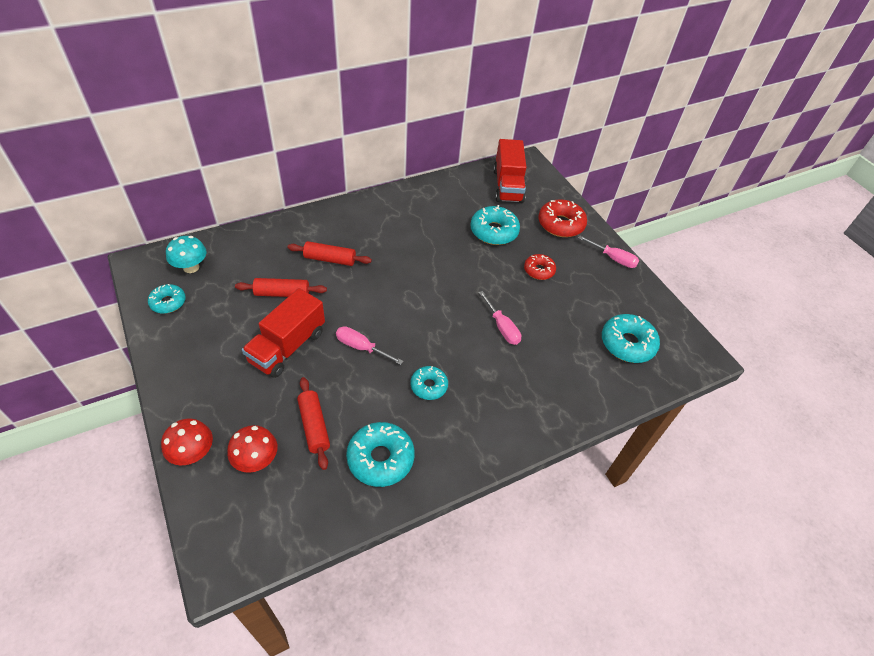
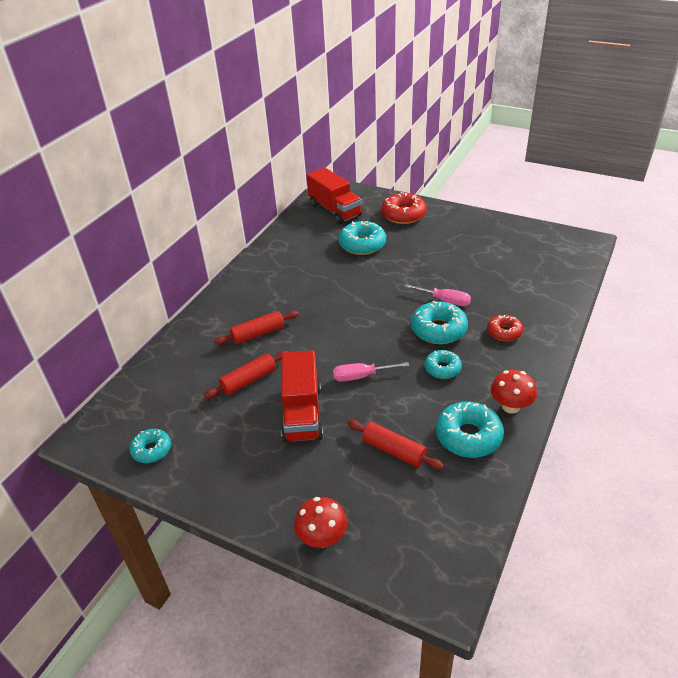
camera: 30 degrees left, 10 degrees down
(191, 267) = (139, 411): turquoise mushroom -> none
(256, 460) = (379, 504): red mushroom -> red mushroom (510, 406)
(539, 270) = (425, 251): red donut -> red donut (504, 332)
(613, 258) = (463, 217): pink screwdriver -> none
(627, 343) = (535, 261): turquoise donut -> turquoise donut (438, 330)

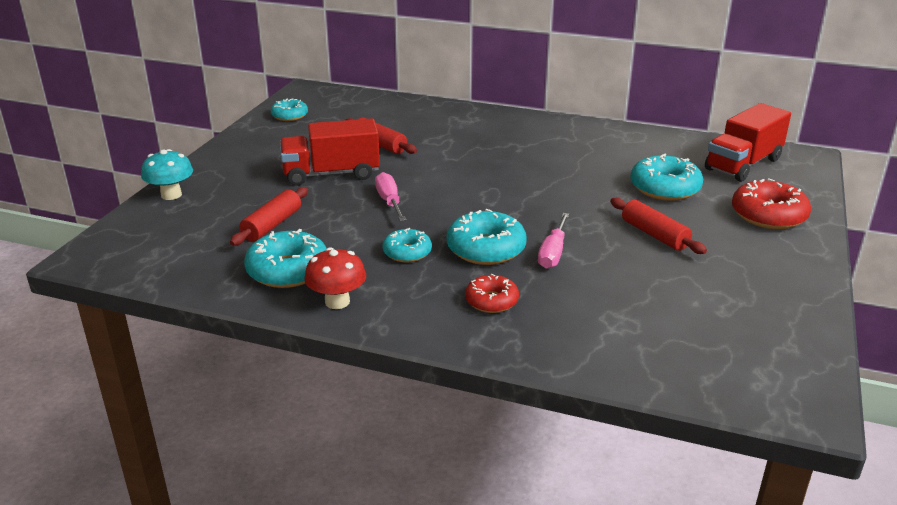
camera: 80 degrees right, 10 degrees down
(258, 334) = (455, 142): red rolling pin -> red rolling pin (654, 235)
(322, 538) = (171, 195): red mushroom -> turquoise mushroom

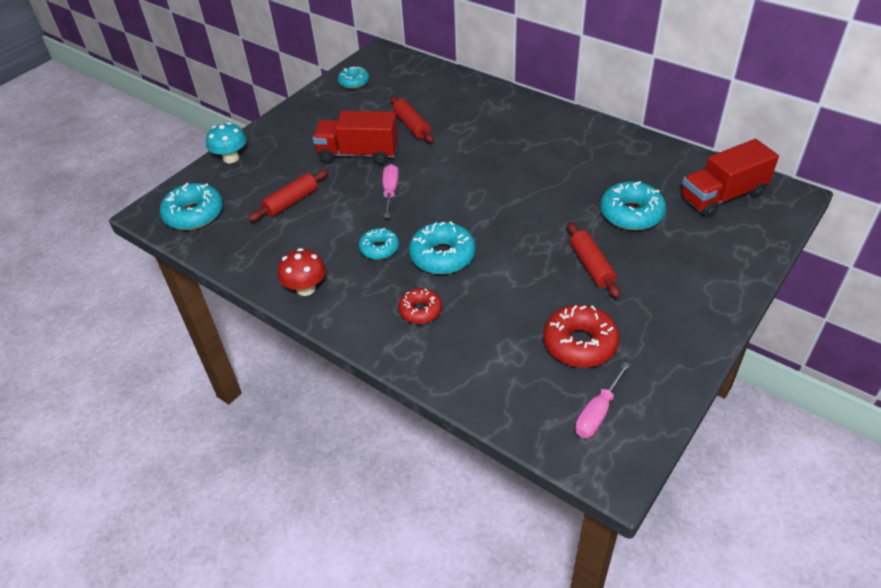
camera: 20 degrees right, 15 degrees up
(288, 270) = (283, 251): turquoise donut -> turquoise donut (194, 214)
(553, 253) = (495, 270): pink screwdriver -> pink screwdriver (598, 412)
(768, 215) = (708, 261): red donut -> red donut (580, 343)

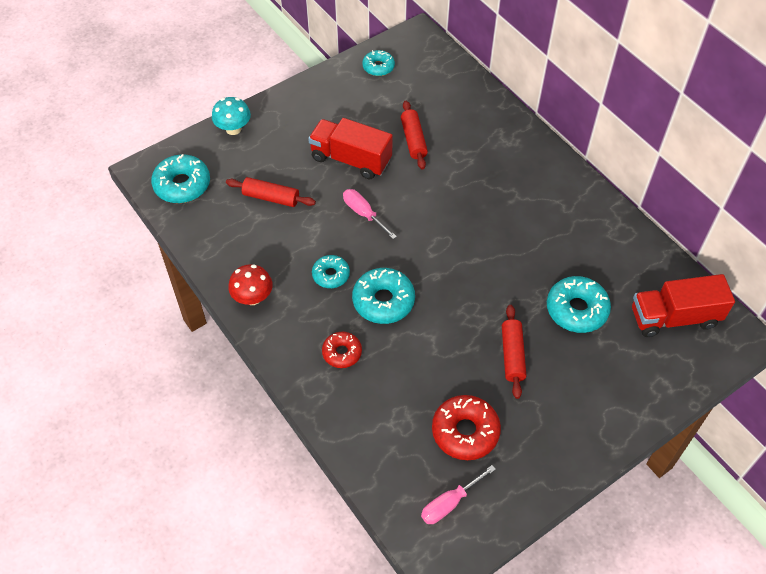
camera: 15 degrees right, 10 degrees up
(291, 202) = (271, 198): red rolling pin -> red rolling pin turned 45 degrees clockwise
(390, 192) = (364, 214): pink screwdriver -> pink screwdriver turned 60 degrees counterclockwise

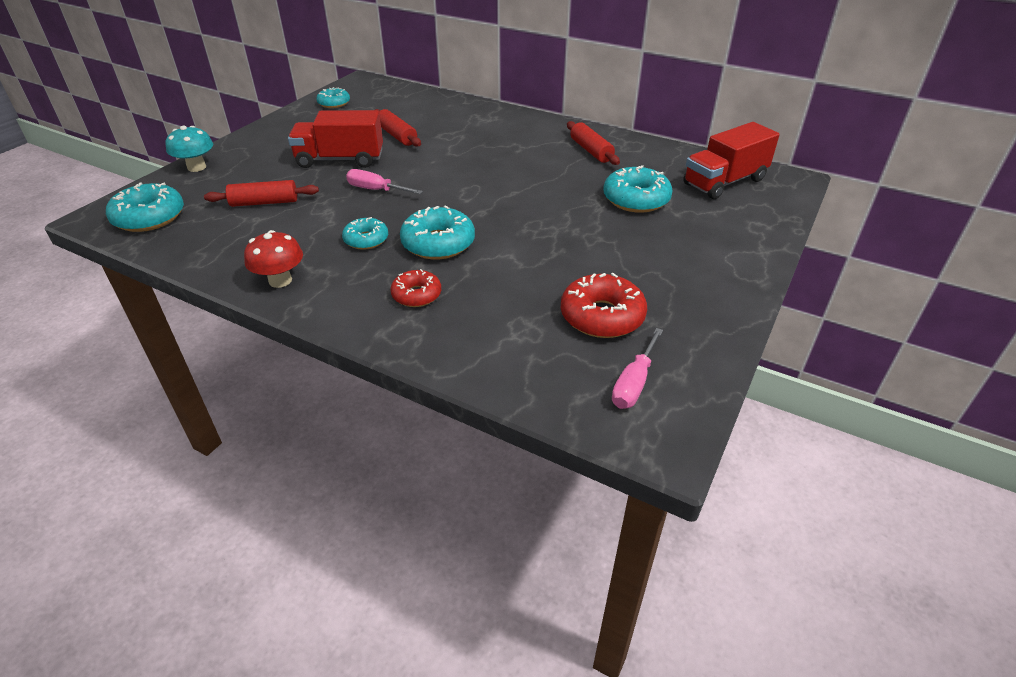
camera: 25 degrees left, 15 degrees down
(512, 355) = (602, 245): red rolling pin -> red rolling pin (591, 151)

